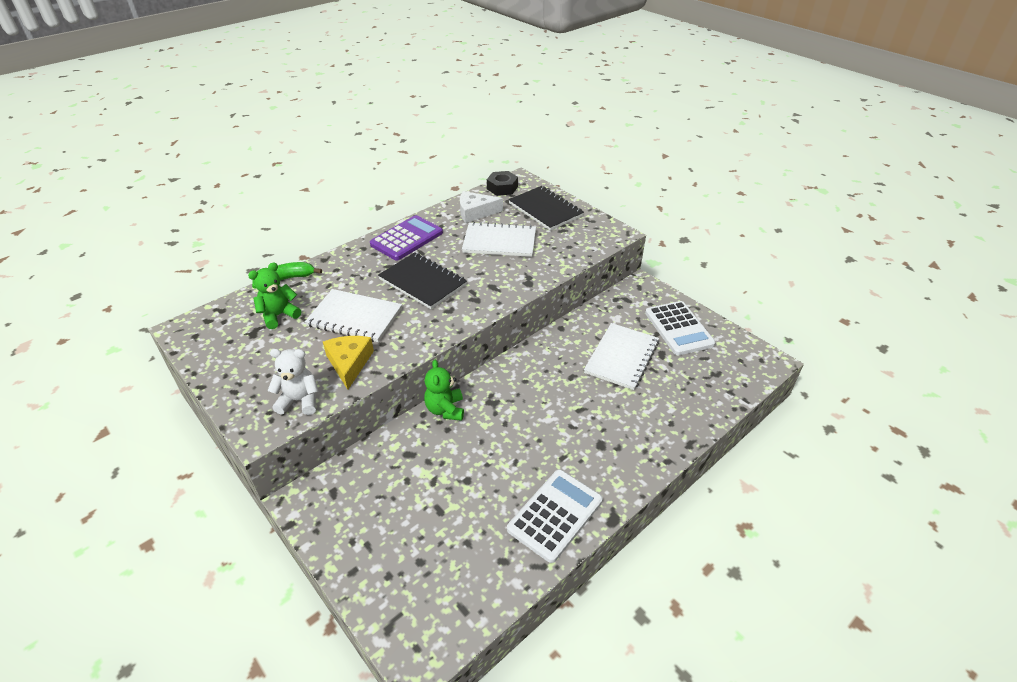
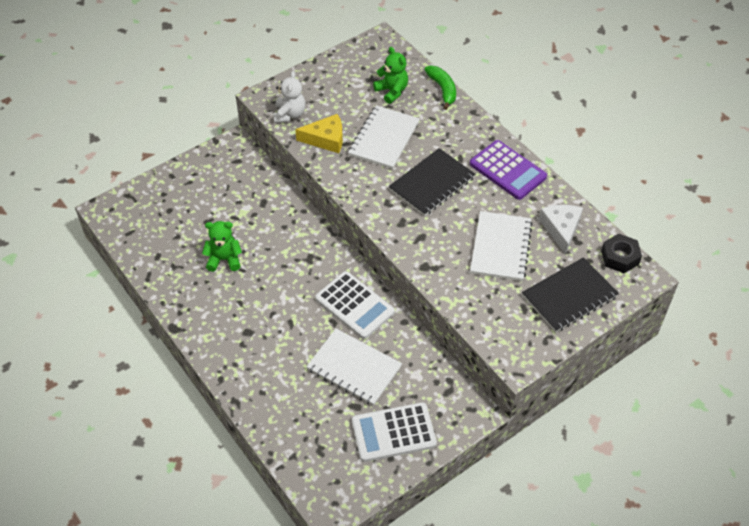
camera: 95 degrees right, 10 degrees up
(445, 409) = (306, 225): green teddy bear -> green teddy bear (224, 259)
(555, 515) = (186, 291): white calculator -> white calculator (354, 305)

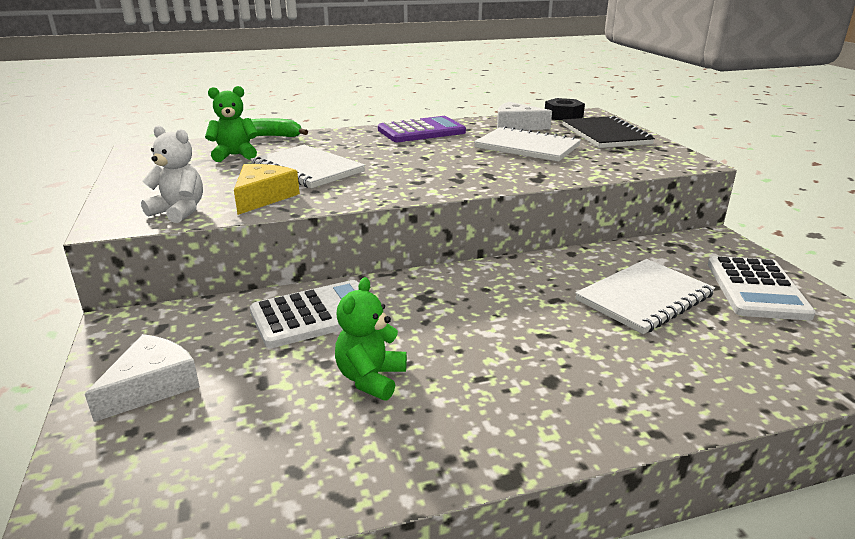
camera: 70 degrees left, 25 degrees down
(192, 184) = (152, 386): none -> white cheese
(354, 305) = (532, 279): white calculator -> white calculator (315, 315)
(432, 184) = (408, 159): black notebook -> none

